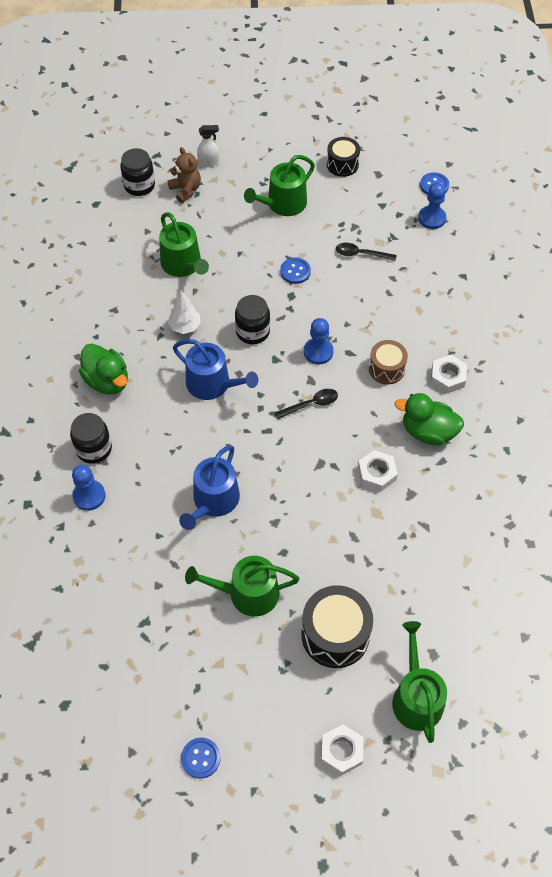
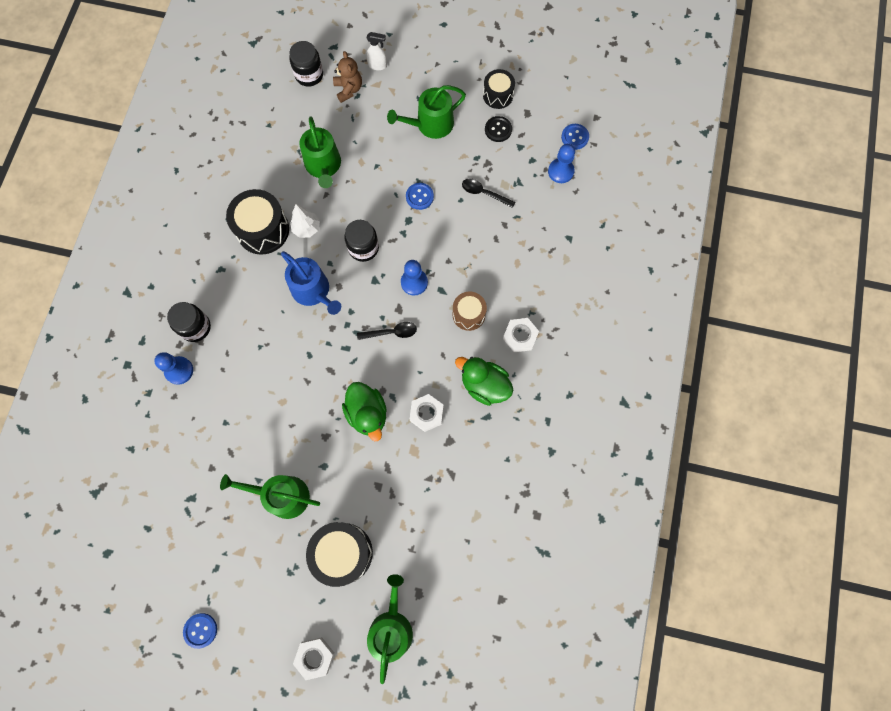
camera: 15 degrees right, 15 degrees up
(107, 381) = (225, 265): green duck -> green duck (367, 414)
(138, 338) = (263, 230): none -> black drum
(213, 501) = (280, 403): blue watering can -> none
(354, 194) = (498, 130): none -> black button

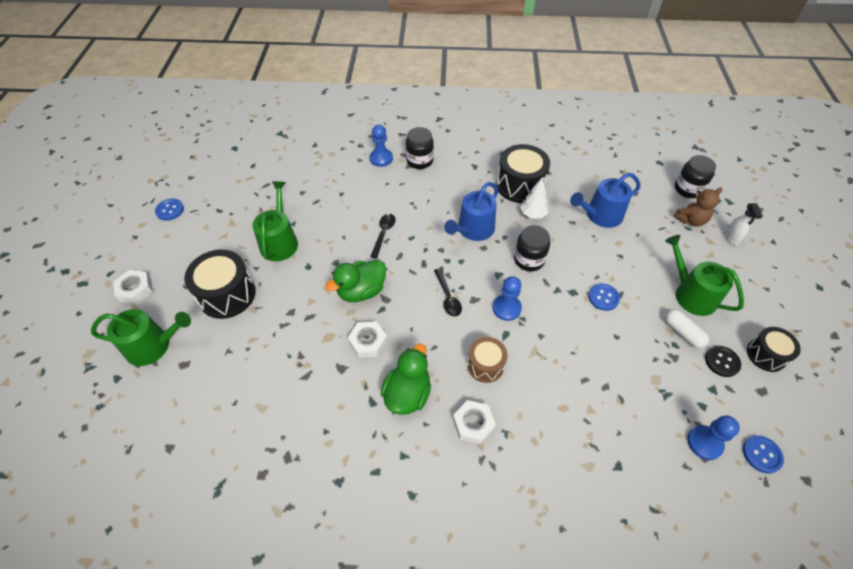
camera: 80 degrees right, 20 degrees down
(323, 166) = (600, 215): green watering can -> blue watering can
(466, 147) = (682, 332): none -> white capsule
(484, 193) = (635, 359): black spoon -> black spoon (383, 233)

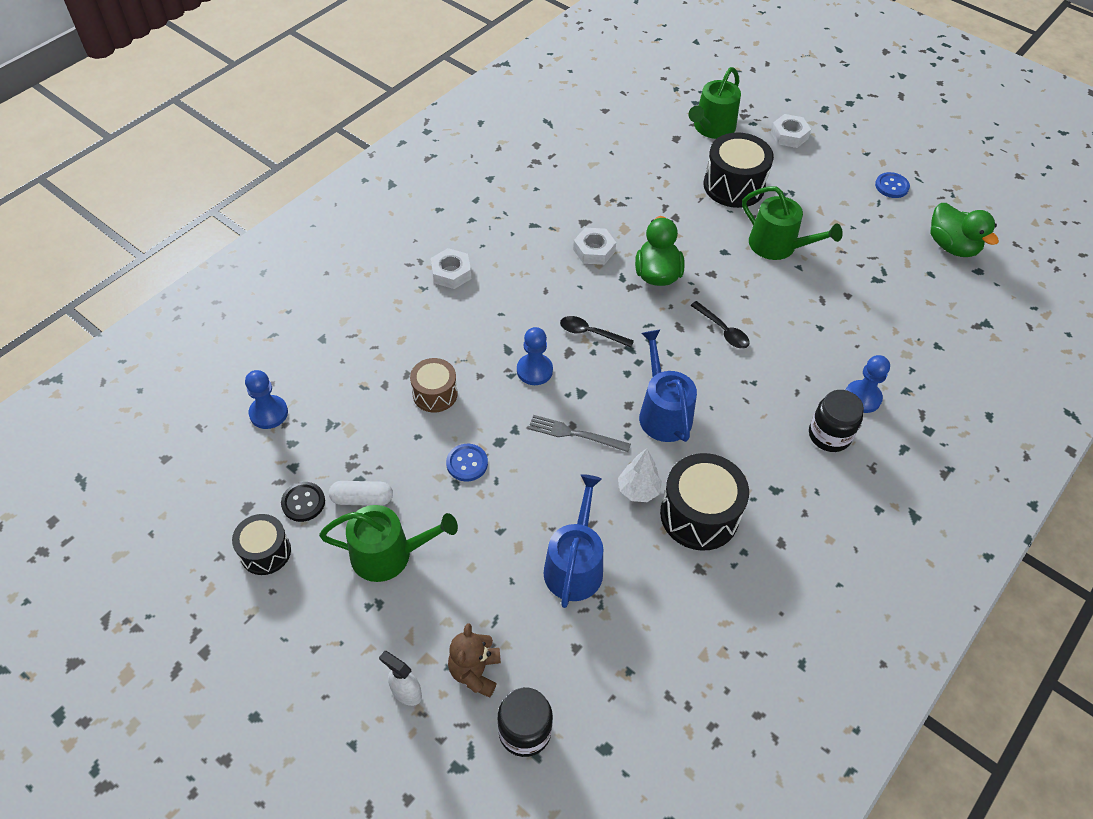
camera: 125 degrees right, 0 degrees up
(407, 394) = (518, 249): green duck -> green duck (951, 246)
(485, 365) = (492, 314): brown drum -> brown drum (435, 394)
(529, 260) = (575, 434): black jar -> grey fork
(761, 454) = (215, 446): blue button -> none

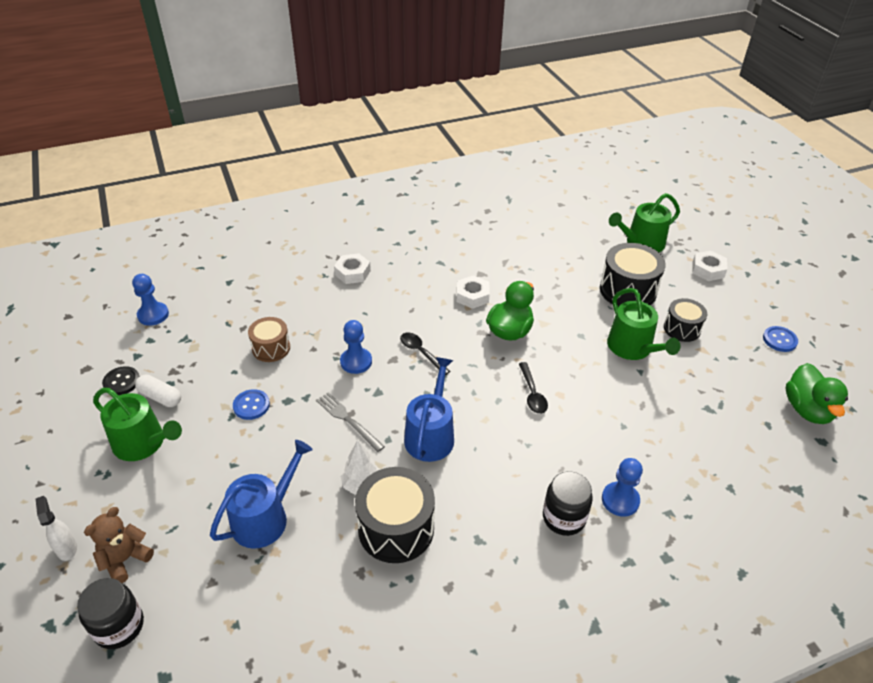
camera: 30 degrees right, 10 degrees down
(265, 552) = (69, 403): black drum -> black drum (682, 329)

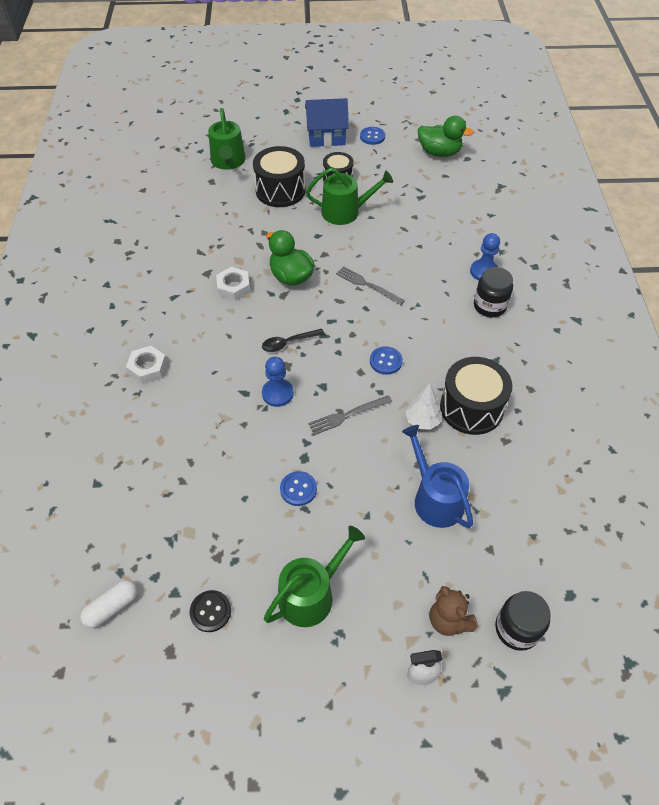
camera: 70 degrees left, 10 degrees up
(153, 315) = (112, 570): blue pawn -> none
(160, 397) = (251, 572): white capsule -> white capsule (112, 607)
(271, 348) = (226, 459): brown drum -> none
(431, 434) = (385, 361): blue watering can -> blue button
(532, 394) = (367, 285): black spoon -> grey fork
(708, 270) = (281, 139): white nut -> none
(743, 302) = (326, 137): none -> blue house

